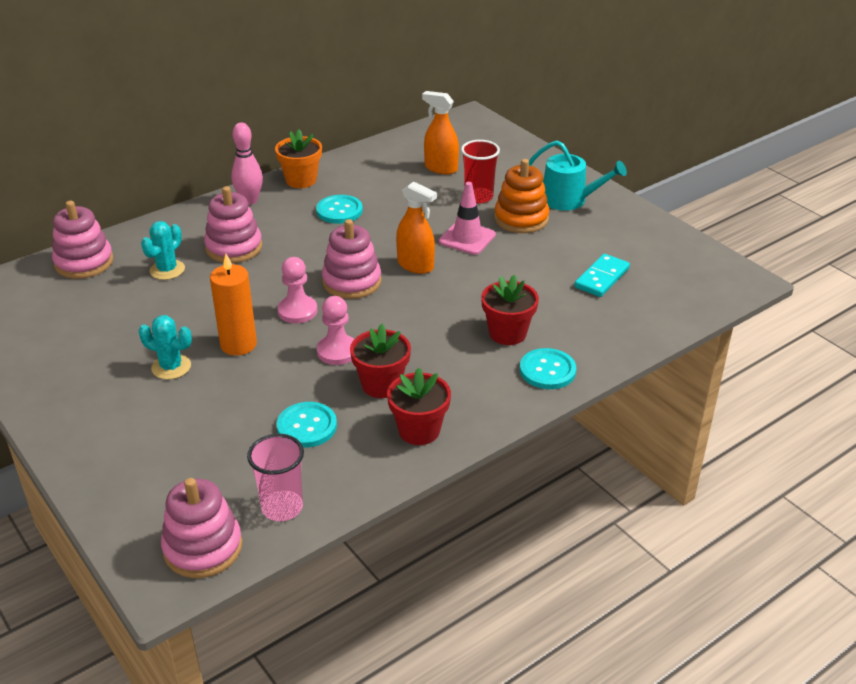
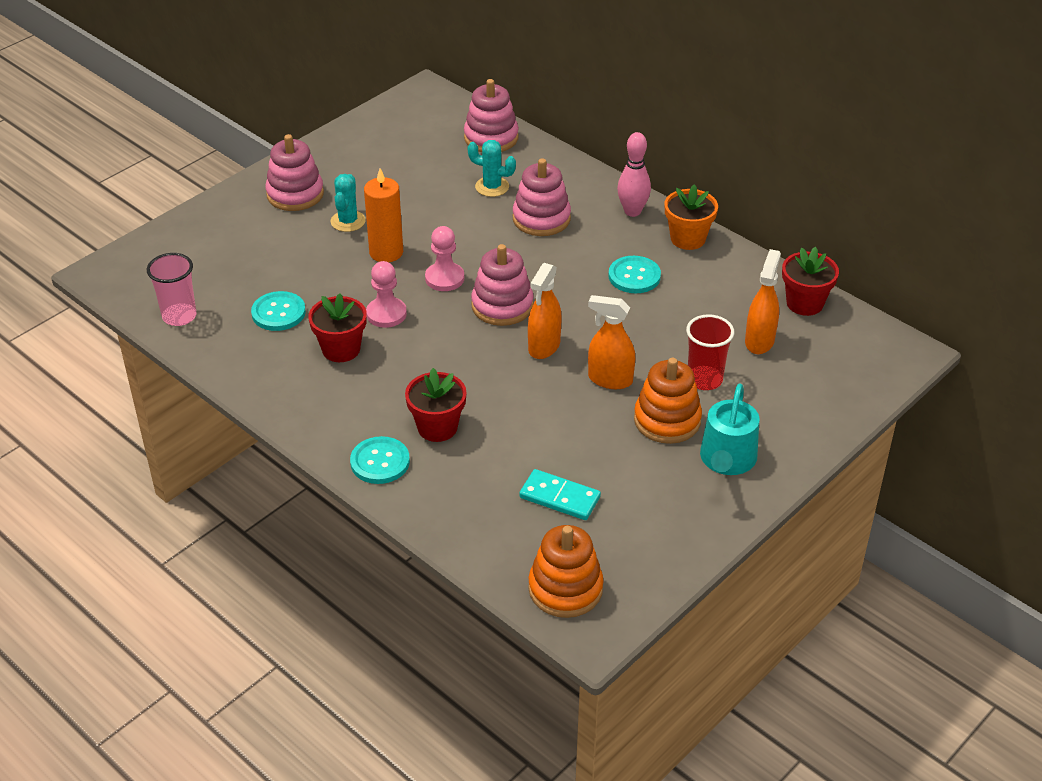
camera: 80 degrees right, 5 degrees up
(203, 548) = (136, 284): pink stacking toy -> pink stacking toy (295, 194)
(419, 430) = (279, 381): red flower pot -> red flower pot (804, 303)
(467, 238) = (610, 379): pink traffic cone -> orange spray bottle
(700, 286) = (565, 589): none -> orange stacking toy

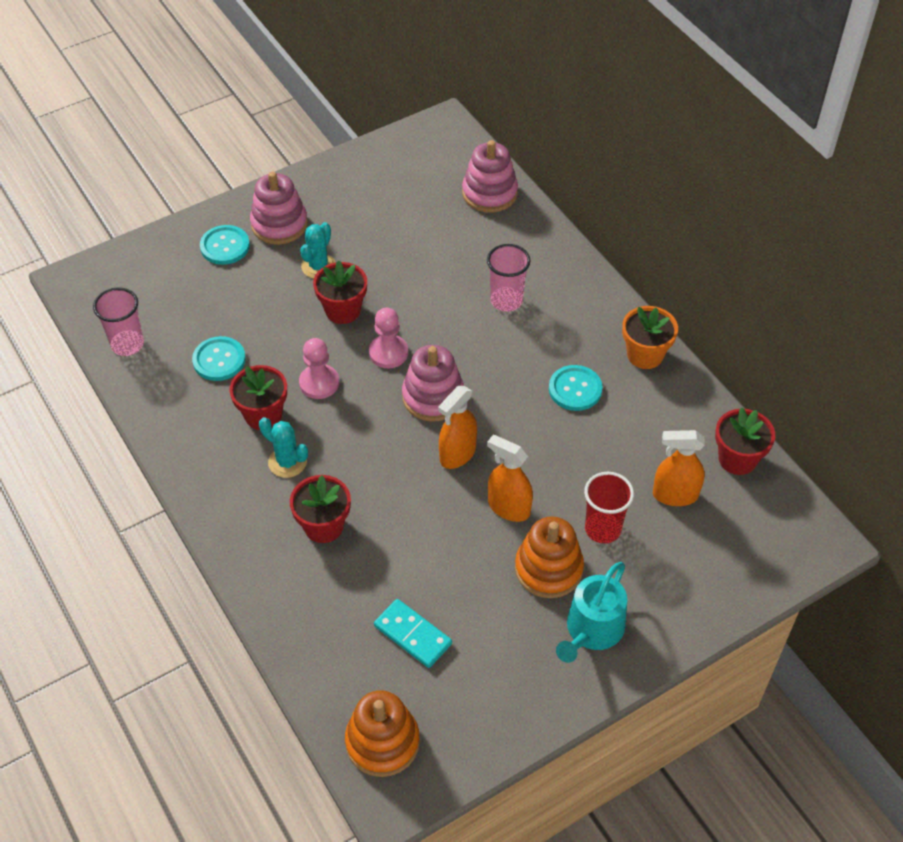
camera: 15 degrees right, 10 degrees up
(380, 462) = (257, 553): turquoise button -> turquoise button (225, 246)
(386, 252) = (343, 310): orange candle -> red flower pot
(492, 187) = (470, 253): turquoise cactus -> turquoise cactus (287, 462)
(541, 218) = (506, 301): pink stacking toy -> pink cup
(632, 211) = (600, 310): pink bowling pin -> none
(759, 341) = (674, 495): orange spray bottle -> orange spray bottle turned 120 degrees counterclockwise

